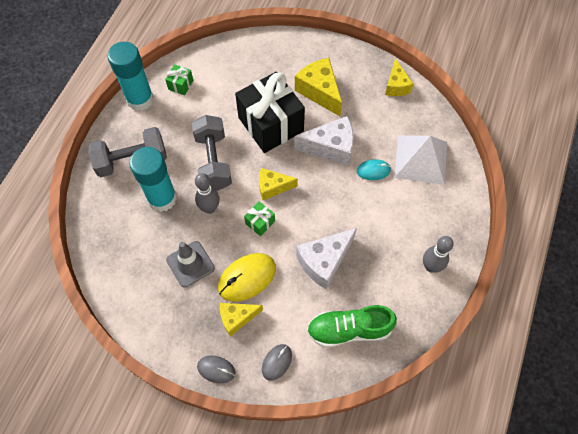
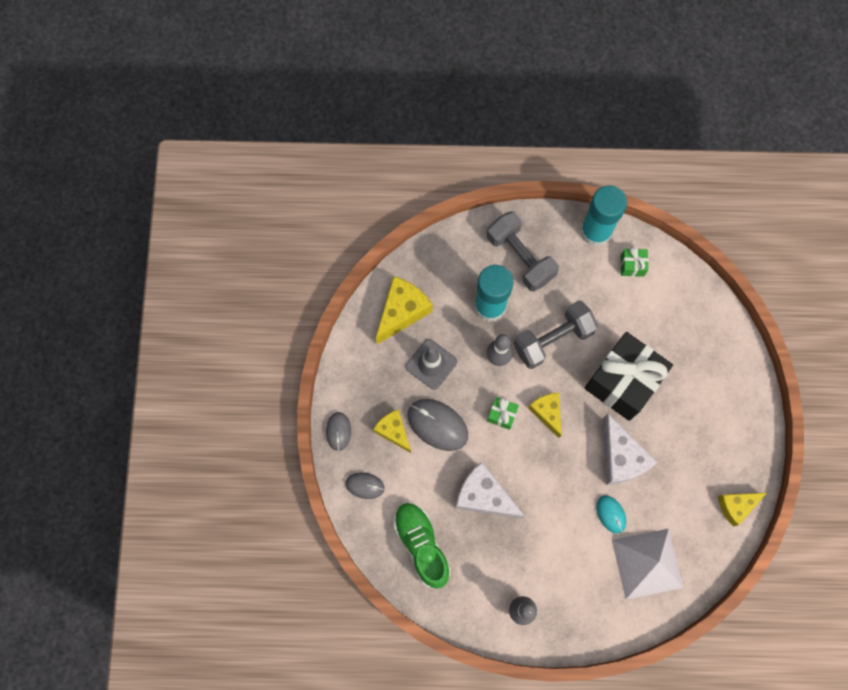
camera: 70 degrees right, 10 degrees up
(247, 278) = (437, 425): yellow mouse -> grey mouse
(319, 91) = (689, 420): yellow cheese -> yellow cheese (402, 312)

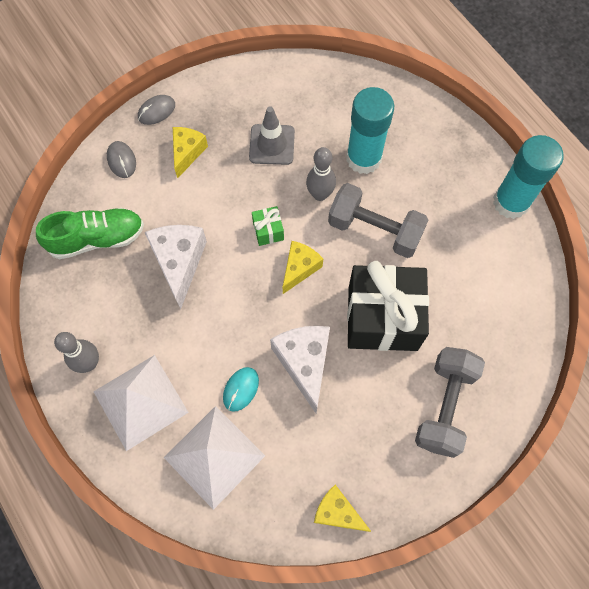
camera: 55 degrees right, 5 degrees down
(402, 312) = (302, 93): yellow cheese -> none
(421, 545) = (97, 239): green shoe -> green shoe turned 45 degrees clockwise
(437, 425) = (219, 184): grey mouse -> none
(520, 257) = (430, 154): grey dumbbell -> grey dumbbell (444, 406)
(574, 591) = (140, 401): none -> white pyramid
(620, 458) = (304, 363): white cheese -> white cheese turned 135 degrees clockwise
(632, 265) = (506, 255): green gift -> none

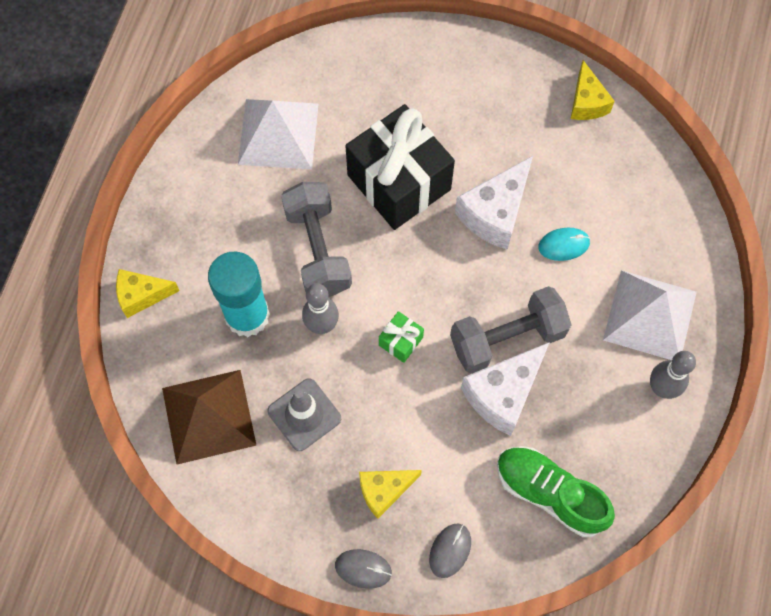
camera: 130 degrees left, 0 degrees up
(214, 456) = (634, 221): white pyramid -> white pyramid (278, 133)
(299, 268) = (413, 284): yellow cheese -> yellow cheese (142, 295)
(317, 97) = (209, 416): none -> brown pyramid
(444, 406) = (432, 85): grey dumbbell -> grey dumbbell (507, 338)
(511, 202) = (189, 156): turquoise glue stick -> none

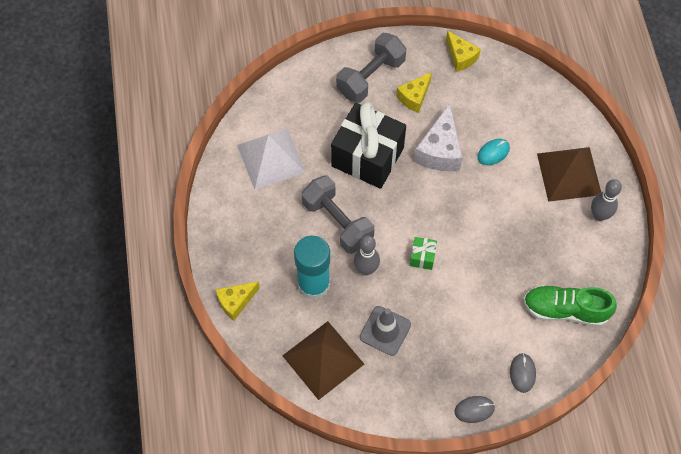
camera: 25 degrees left, 5 degrees down
(384, 491) = (462, 355): yellow cheese -> yellow cheese (414, 97)
(503, 394) = (504, 261): white cheese -> none
(507, 338) = (488, 226): grey dumbbell -> grey dumbbell (371, 77)
(650, 315) = (569, 174): white pyramid -> brown pyramid

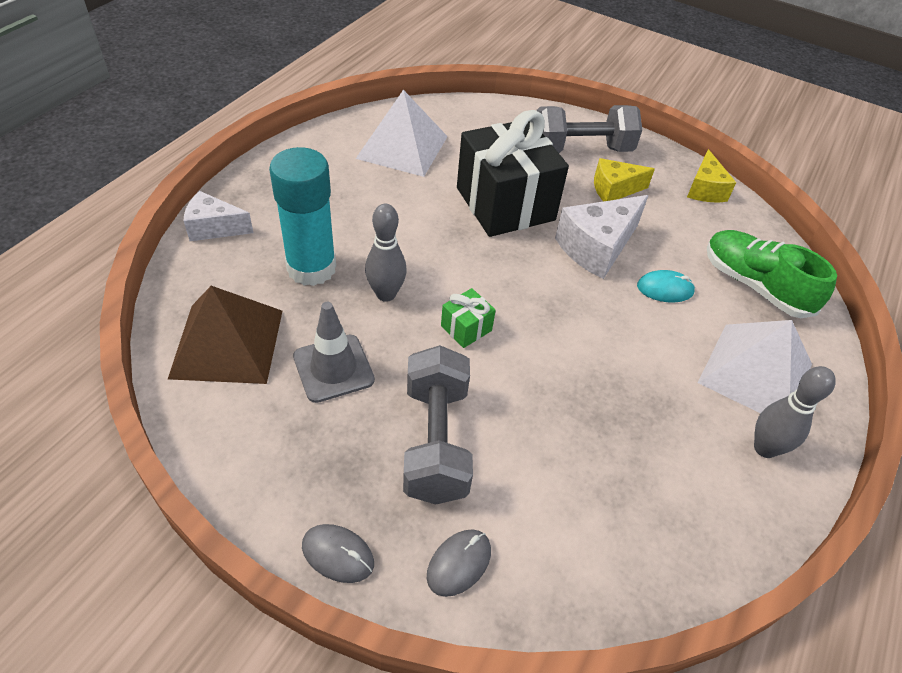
camera: 35 degrees right, 15 degrees down
(236, 302) = (214, 228): yellow cheese -> white cheese
(337, 222) = (406, 234): grey dumbbell -> grey dumbbell (435, 441)
(565, 310) = (607, 529): green shoe -> green shoe (755, 285)
(569, 174) = (755, 373): brown pyramid -> white pyramid

